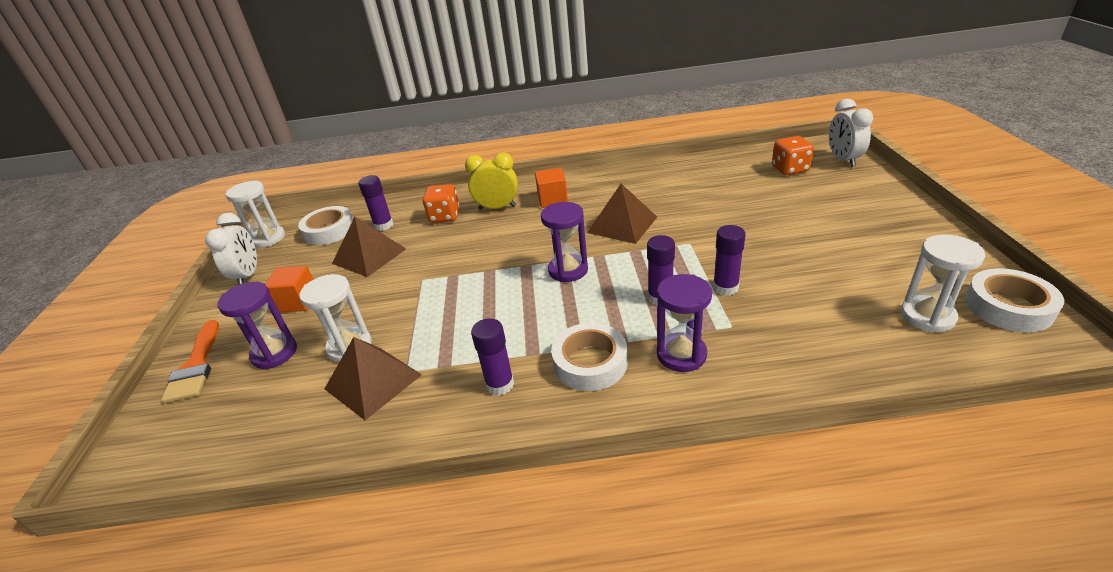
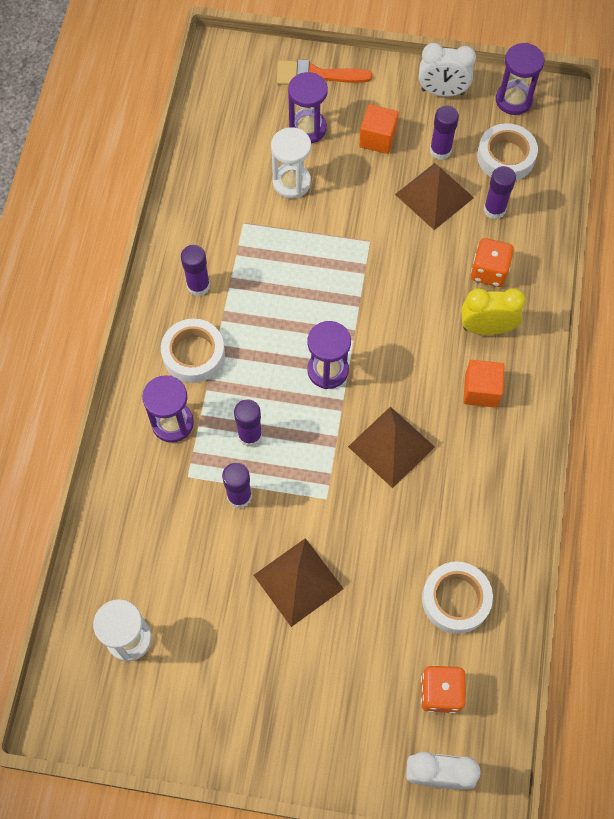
camera: 100 degrees right, 30 degrees up
(268, 238) = (513, 100): white hourglass -> purple hourglass
(318, 263) = (440, 151): none -> purple glue stick
(373, 381) = (241, 199): brown pyramid -> brown pyramid (298, 581)
(497, 208) = (486, 328): yellow clock -> yellow clock turned 105 degrees counterclockwise
(1008, 307) = (109, 714): white tape -> white tape (456, 599)

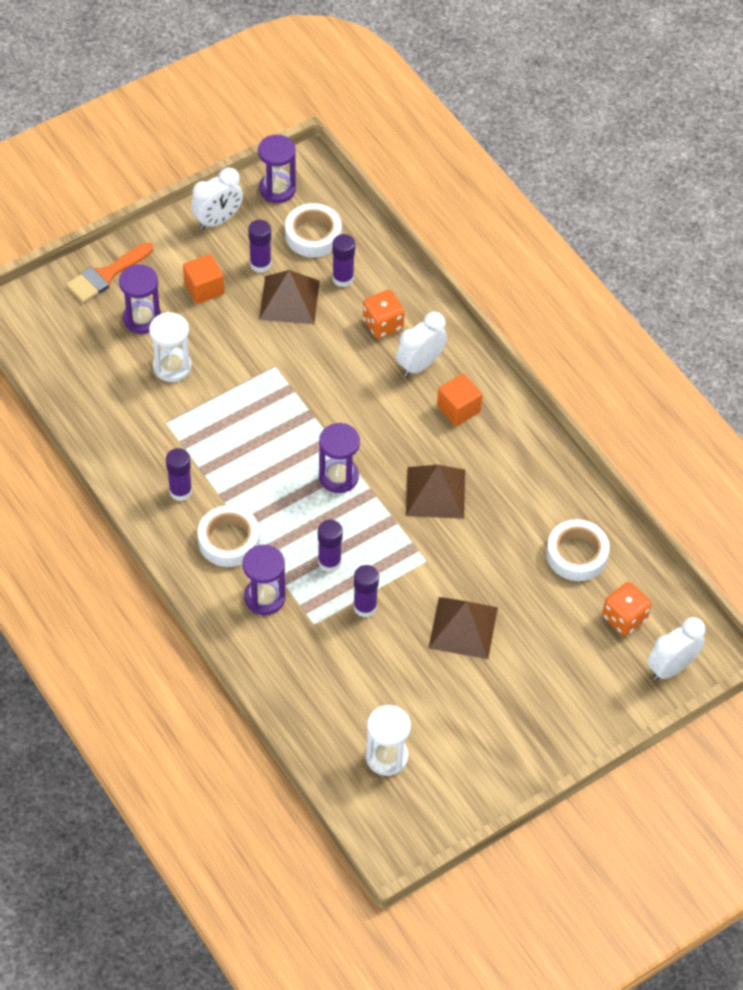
camera: 45 degrees left, 10 degrees down
(486, 328) = (420, 364): yellow clock -> white clock

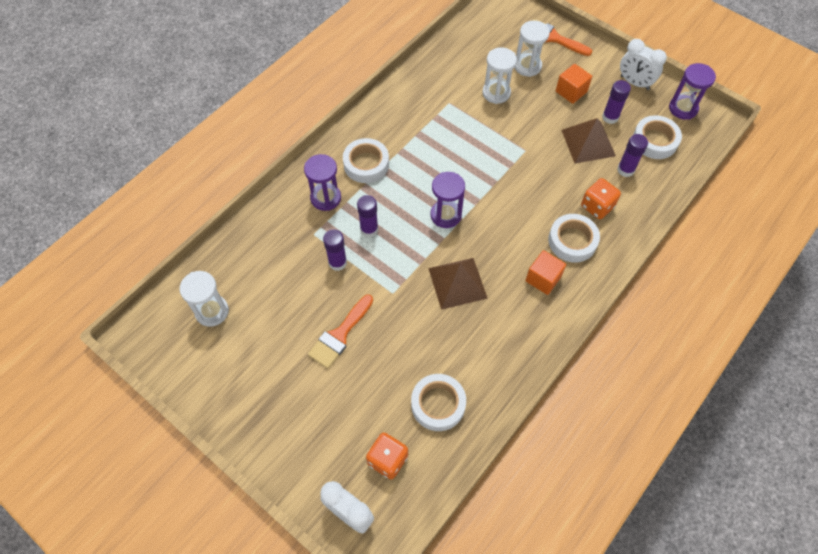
camera: 75 degrees right, 5 degrees up
(142, 319) = (527, 66): purple hourglass -> white hourglass
(180, 491) = (396, 126): purple glue stick -> none
(420, 364) = (572, 241): white clock -> white tape
(463, 627) = (340, 335): brown pyramid -> orange brush

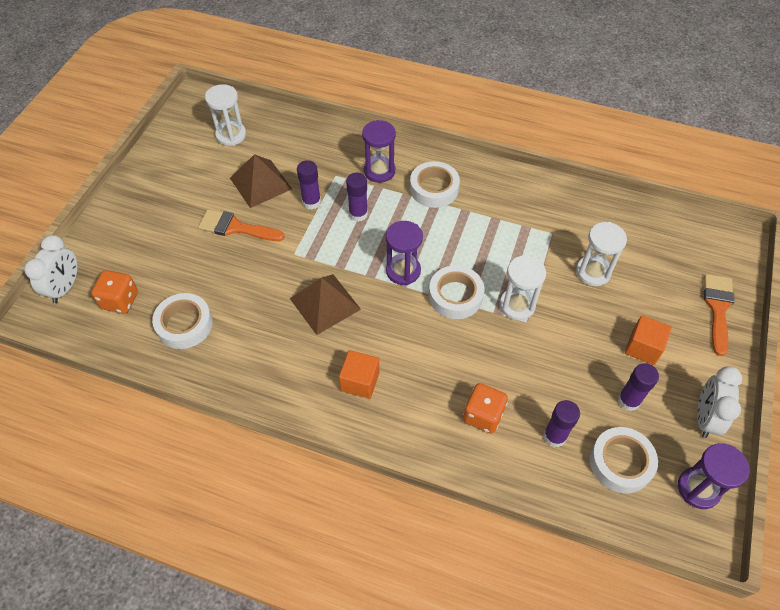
camera: 70 degrees right, 5 degrees down
(527, 66) = (653, 293): white hourglass -> white hourglass (517, 305)
(572, 241) = (422, 399): white tape -> white tape (455, 296)
(588, 142) = (574, 384): brown pyramid -> brown pyramid (260, 183)

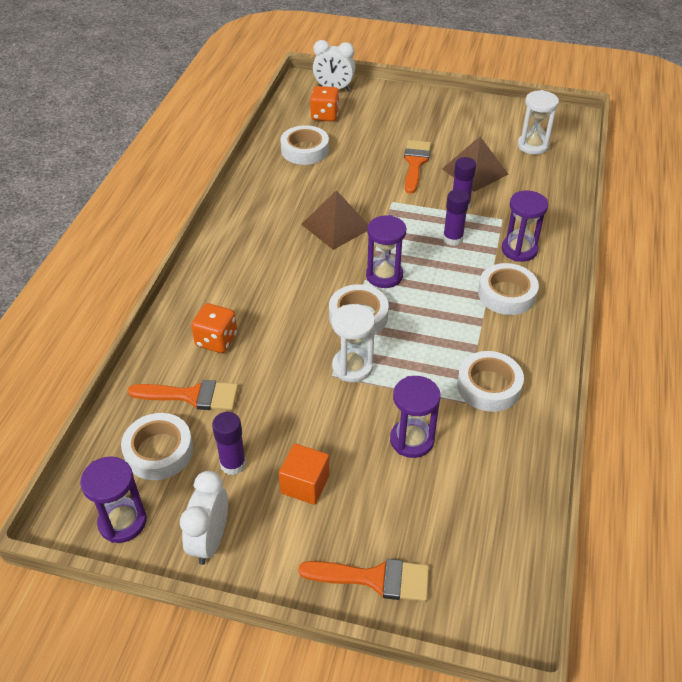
camera: 85 degrees right, 10 degrees down
(360, 381) = (252, 255): orange cube -> none
(536, 216) = (489, 386): none -> white tape
(554, 436) = (192, 396): purple glue stick -> orange brush
(593, 272) = (412, 440): white hourglass -> purple hourglass
(705, 418) = (210, 540): white clock -> white clock turned 90 degrees counterclockwise

